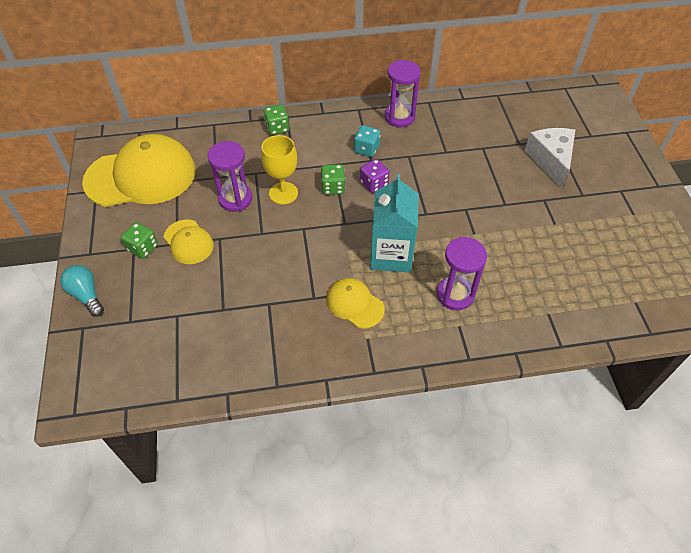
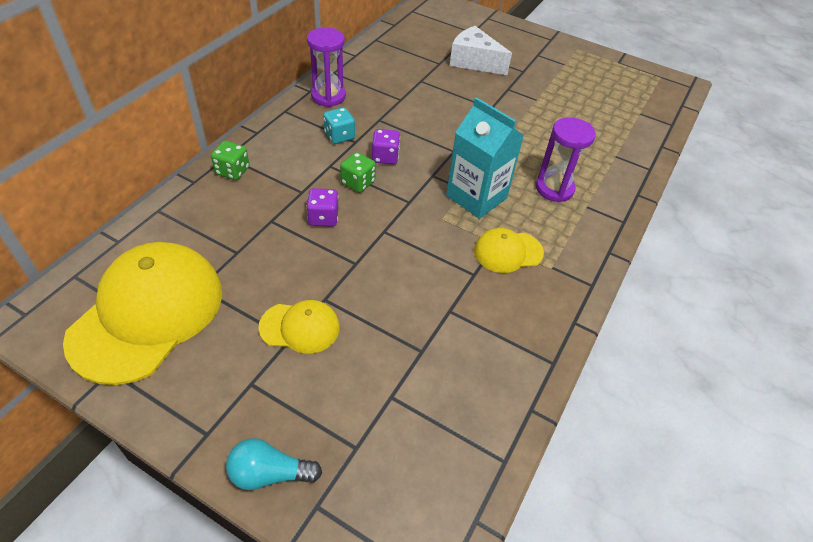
camera: 55 degrees left, 5 degrees down
(143, 248) = (260, 374): green dice -> none
(235, 199) = (287, 256): purple hourglass -> none
(283, 193) = (323, 218): yellow goblet -> purple dice

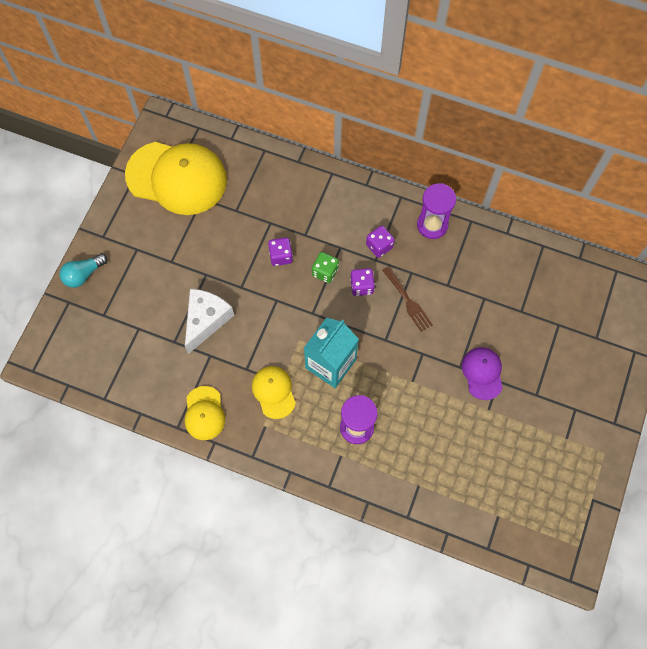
camera: 85 degrees right, 20 degrees up
(232, 171) = (316, 182): green dice -> none
(270, 473) = (83, 274): turquoise light bulb -> turquoise light bulb turned 120 degrees counterclockwise
(300, 327) = (180, 265): yellow cap -> yellow cap (204, 413)
(339, 136) = (379, 246): turquoise dice -> purple dice
(411, 127) = (407, 301): none -> brown fork
(474, 62) = (536, 344): white cheese -> white cheese (206, 320)
(499, 96) = (482, 373): none -> purple cap

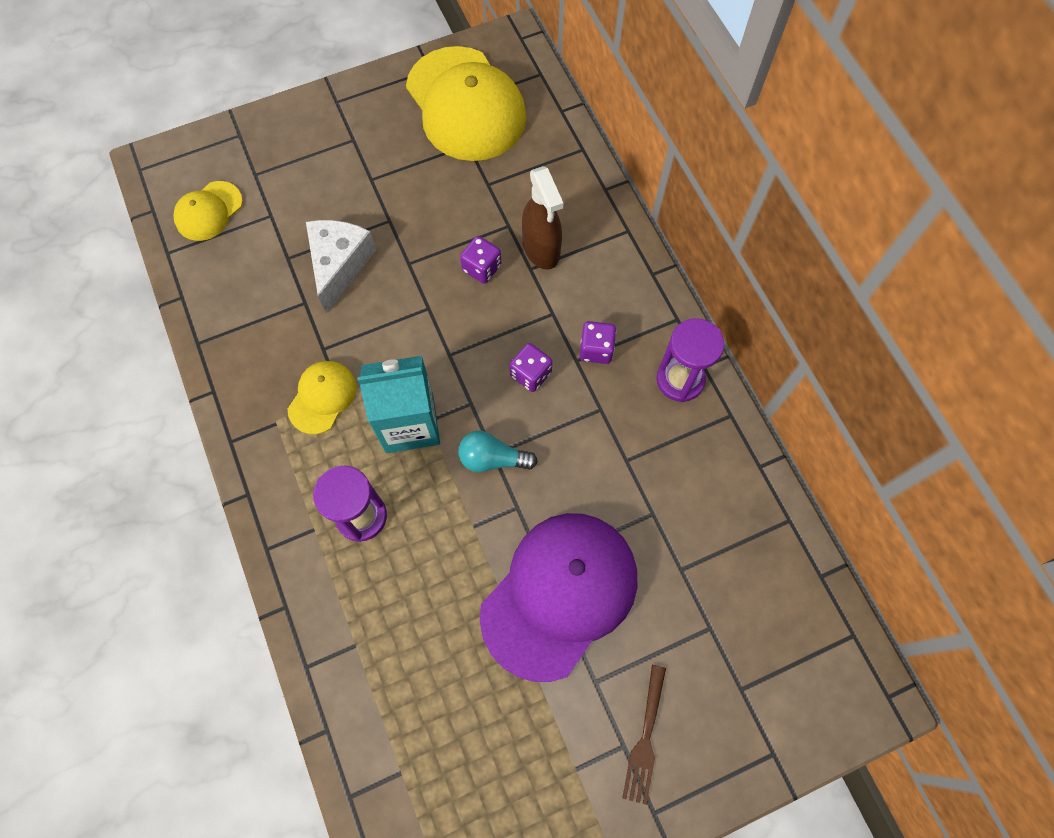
camera: 45 degrees right, 0 degrees up
(83, 274) = (280, 121): turquoise light bulb -> turquoise light bulb (492, 459)
(204, 413) = (236, 354): yellow cap -> yellow cap (209, 211)
(206, 320) = (339, 265): white cheese -> white cheese turned 60 degrees counterclockwise
(300, 220) = (541, 249): none -> brown spray bottle
(325, 272) = (509, 324): green dice -> none
(407, 301) = (563, 435): brown fork -> brown fork (645, 738)
(482, 373) = (559, 594): purple cap -> purple cap, size x2.05

